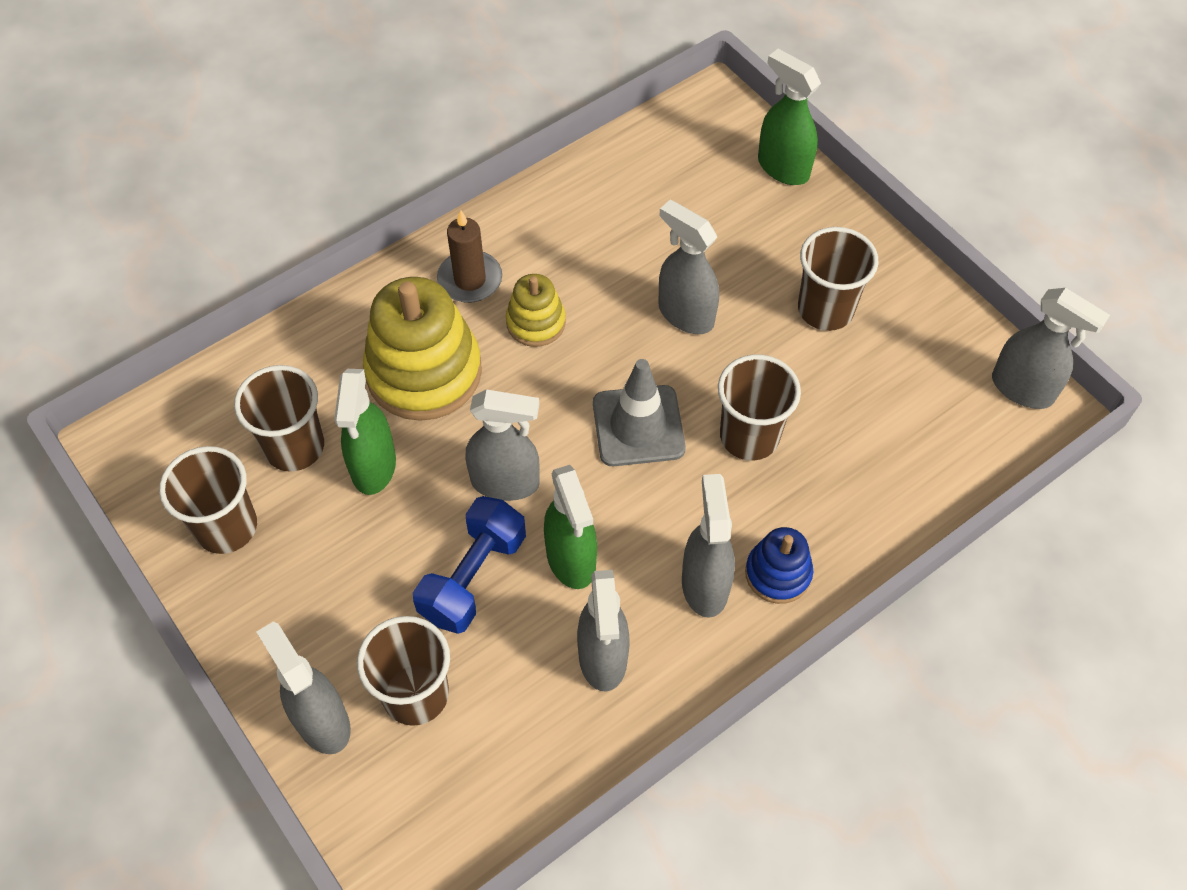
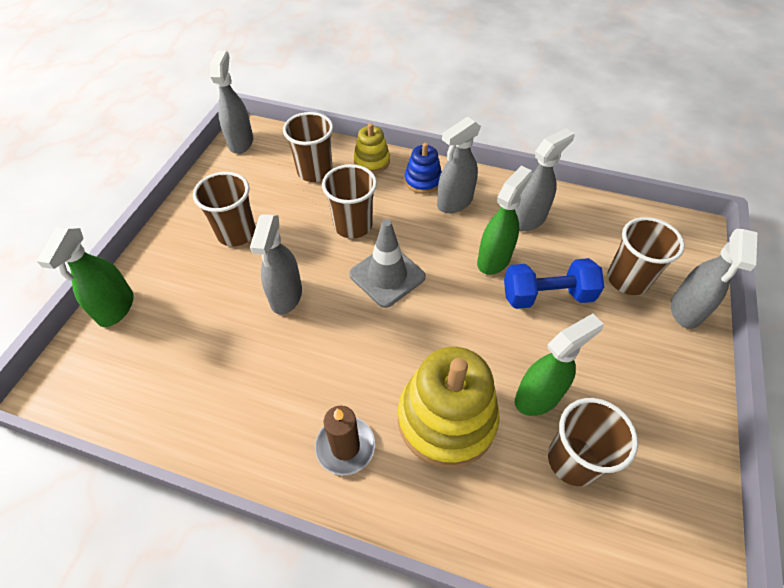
camera: 125 degrees left, 5 degrees down
(226, 527) = (662, 455): brown cup -> brown cup (315, 171)
(506, 482) = (480, 317): grey spray bottle -> none
(536, 322) = (352, 376): yellow stacking toy -> yellow stacking toy (371, 161)

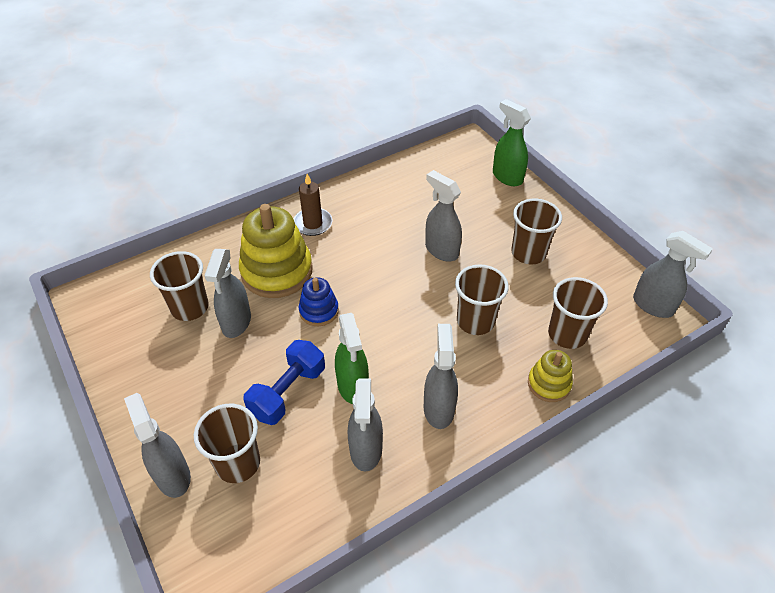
camera: 130 degrees right, 5 degrees down
(387, 276) = (405, 310): grey traffic cone -> none
(423, 181) = (488, 405): blue stacking toy -> blue stacking toy (319, 311)
(538, 396) = (236, 322): green spray bottle -> grey spray bottle

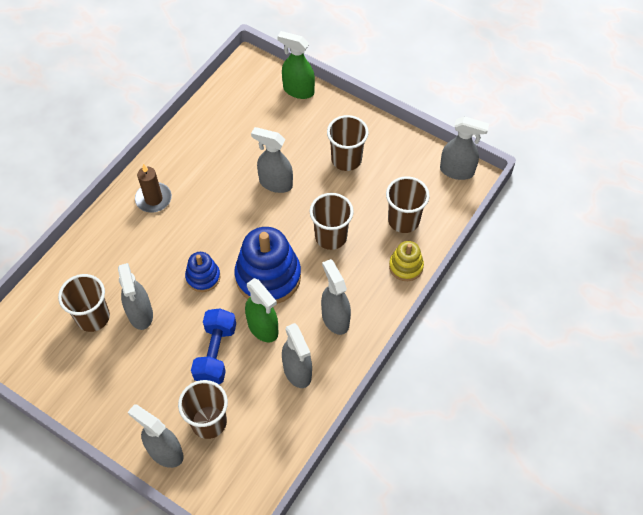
camera: 25 degrees left, 10 degrees up
(277, 271) = (148, 256): yellow stacking toy -> none
(386, 336) = (268, 276): none -> blue stacking toy

